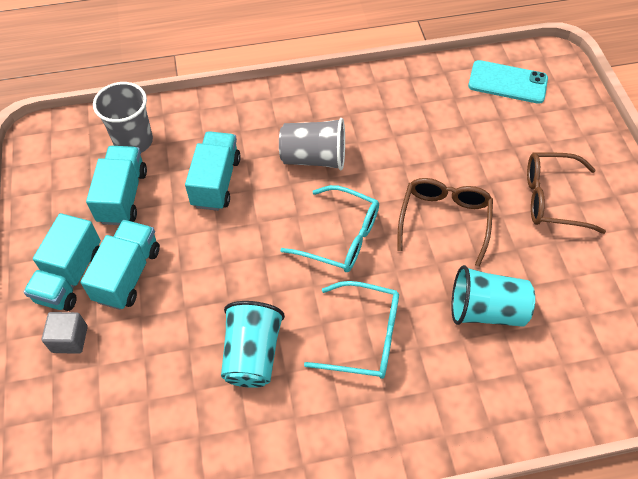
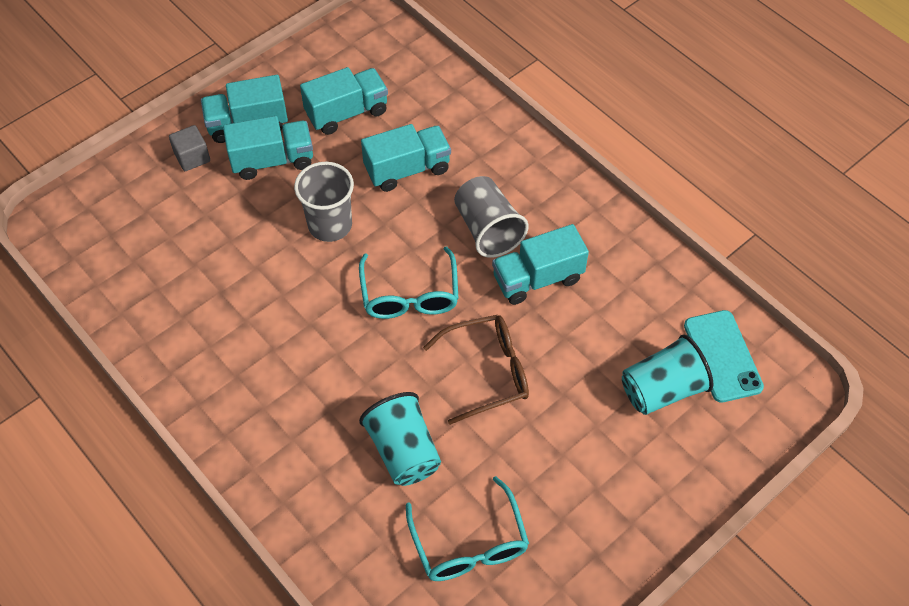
camera: 60 degrees right, 0 degrees up
(133, 141) = (410, 86): grey cup -> grey cup (330, 225)
(252, 354) = (249, 287): turquoise cup -> turquoise cup (662, 390)
(364, 337) = (315, 362): turquoise glasses -> turquoise glasses (469, 544)
(379, 150) = (537, 278): none -> turquoise truck
(551, 199) = (583, 460): brown glasses -> none

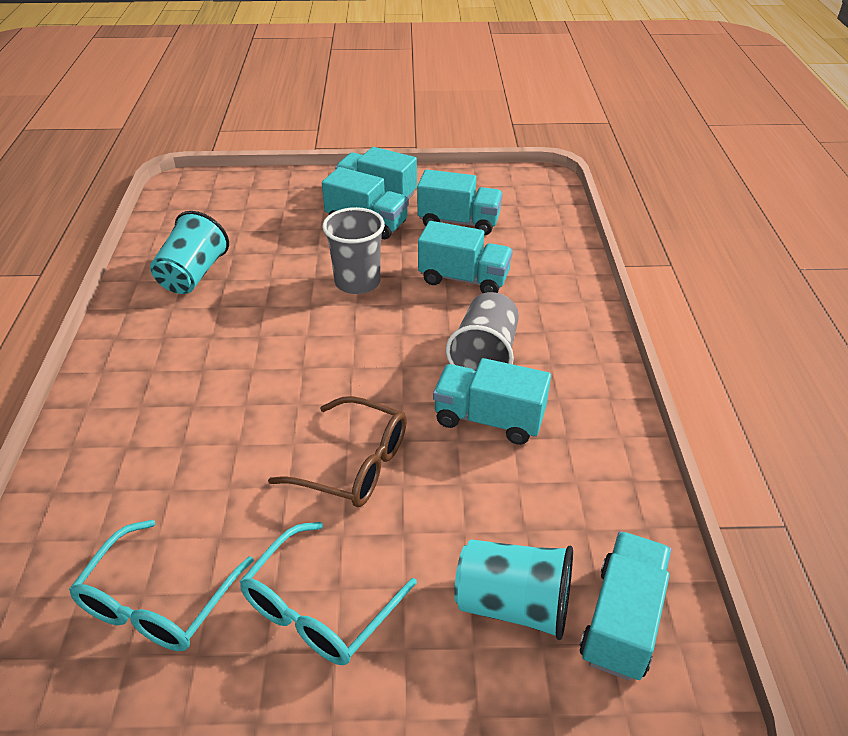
camera: 40 degrees right, 15 degrees down
(192, 157) = (315, 195): grey cube -> none
(403, 451) = (206, 477): turquoise cup -> turquoise cup (193, 275)
(410, 295) = (360, 364): turquoise glasses -> turquoise glasses (319, 608)
(722, 356) = (622, 620): turquoise phone -> turquoise truck

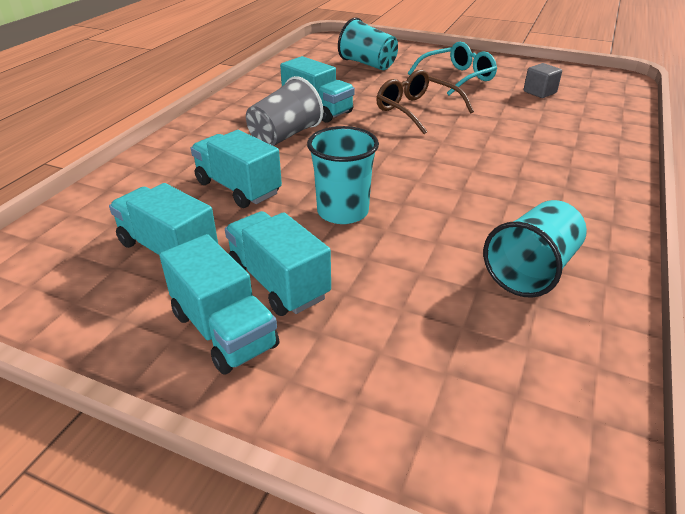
camera: 155 degrees left, 5 degrees down
(157, 602) = (539, 92): turquoise glasses -> grey cube
(357, 282) = (342, 212): grey cup -> turquoise cup
(622, 620) = (327, 55): turquoise truck -> none

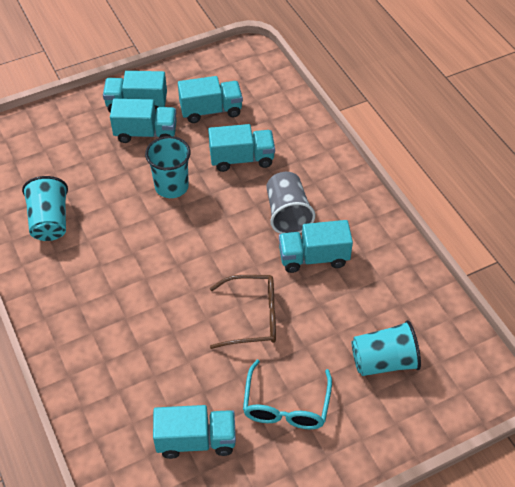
camera: 130 degrees right, 15 degrees up
(539, 92) = (196, 440): grey cube -> turquoise truck

